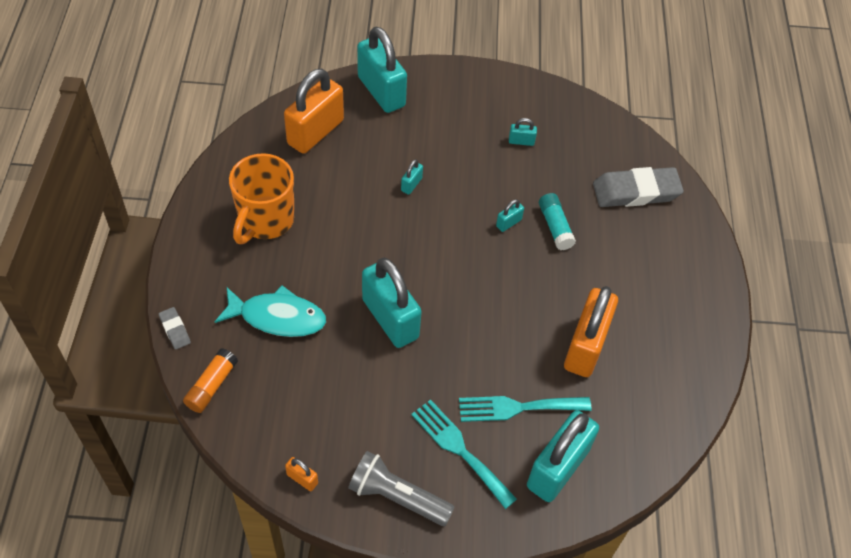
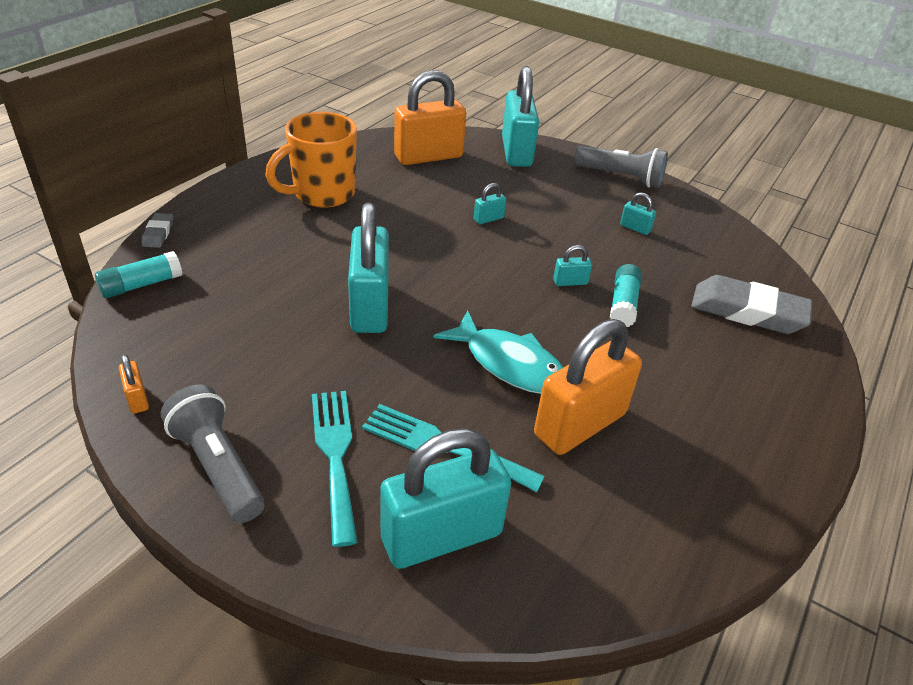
camera: 30 degrees right, 15 degrees down
(211, 385) = (141, 285): orange glue stick -> turquoise glue stick
(277, 317) = (259, 261): turquoise fish -> turquoise fish (509, 364)
(479, 85) = (621, 177): none -> grey flashlight

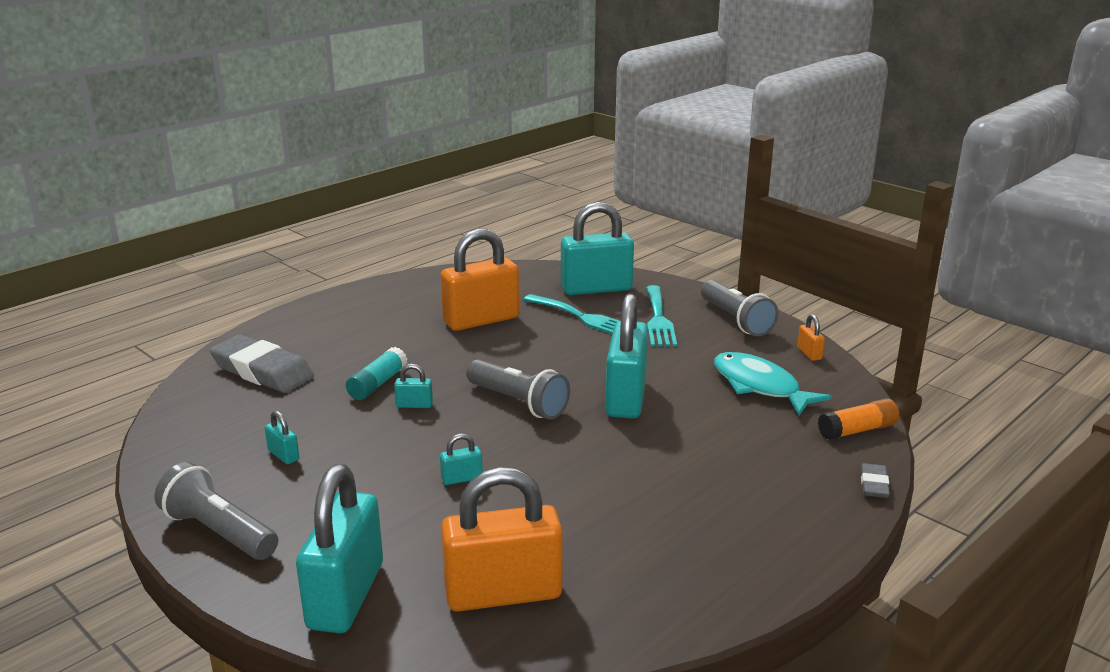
camera: 165 degrees left, 15 degrees down
(141, 285) = (857, 430): turquoise glue stick -> orange glue stick
(322, 194) = (679, 529): orange mug -> none
(474, 292) = (518, 403): none -> grey flashlight
(509, 364) = (514, 352): turquoise fish -> turquoise fish (759, 386)

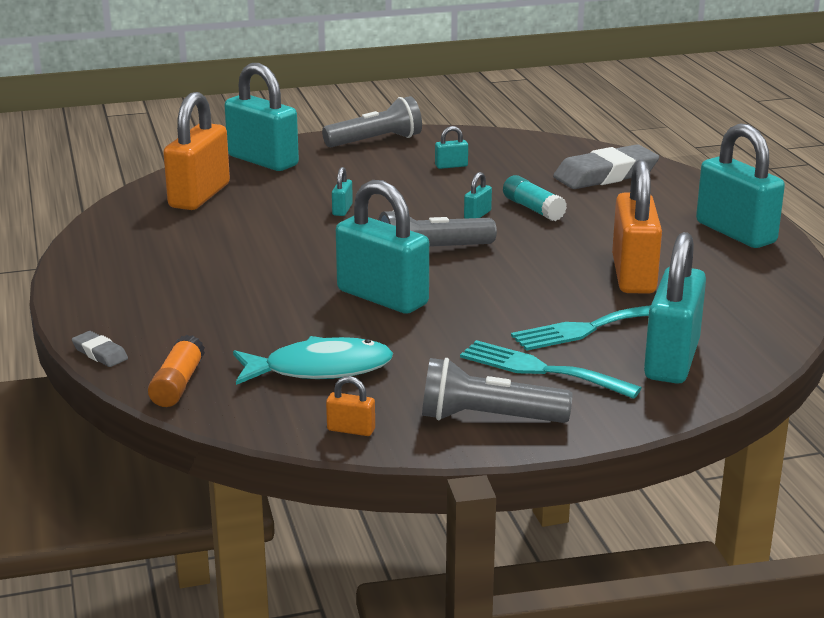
camera: 120 degrees right, 0 degrees up
(365, 302) = (735, 233): none -> turquoise padlock

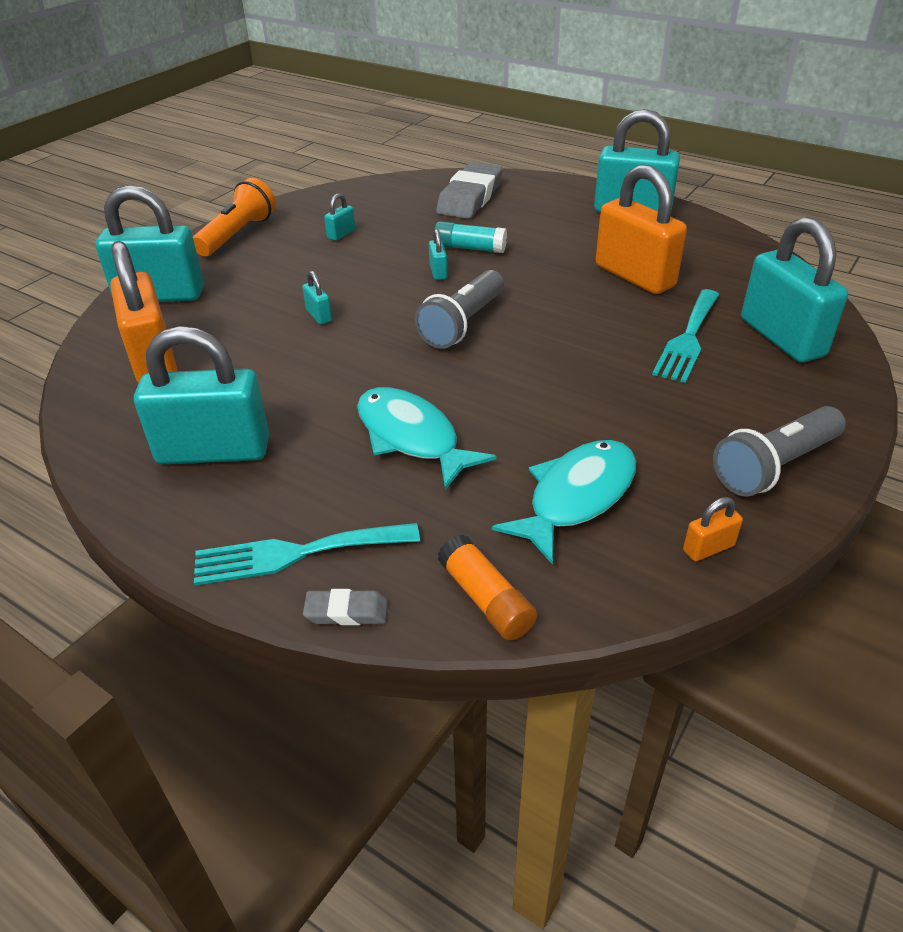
camera: 40 degrees left, 15 degrees up
(278, 297) = (411, 437): none -> turquoise fish
(376, 141) = (237, 234): grey flashlight -> orange flashlight
(382, 297) = (499, 389): turquoise padlock -> turquoise padlock (214, 451)
(540, 370) = (725, 395): turquoise fork -> turquoise fork (296, 553)

